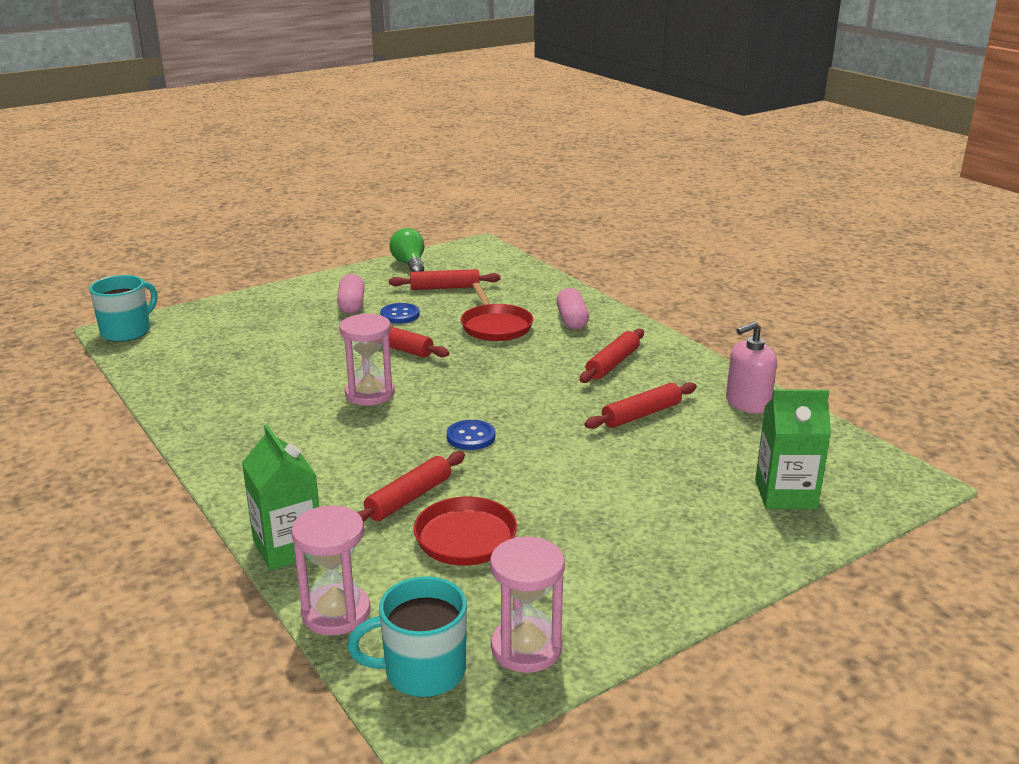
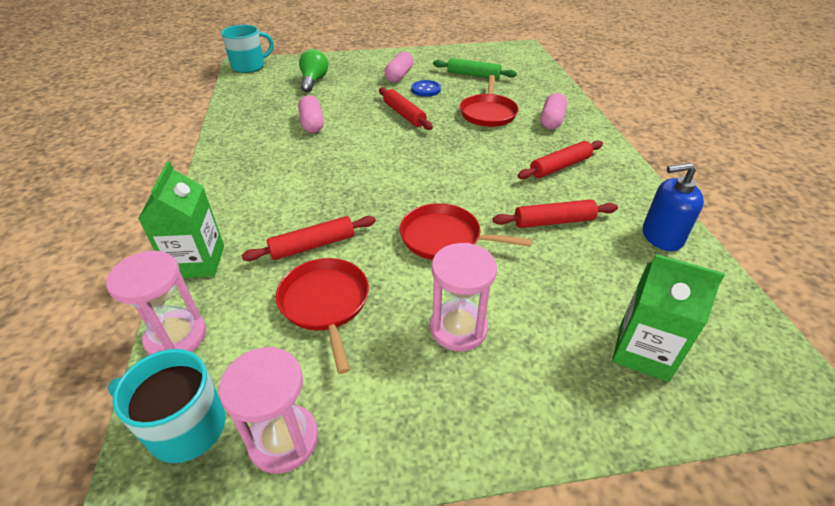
camera: 25 degrees right, 15 degrees up
(288, 381) = (312, 123): none -> pink capsule
(369, 394) = (356, 147): pink hourglass -> pink hourglass (458, 328)
(409, 264) = (462, 53): green light bulb -> green light bulb (314, 81)
(444, 287) = (473, 75): red rolling pin -> green rolling pin
(471, 437) = (400, 203): blue button -> none
(545, 455) = (445, 238): none -> red pan
(747, 403) = (661, 236): pink soap dispenser -> blue soap dispenser

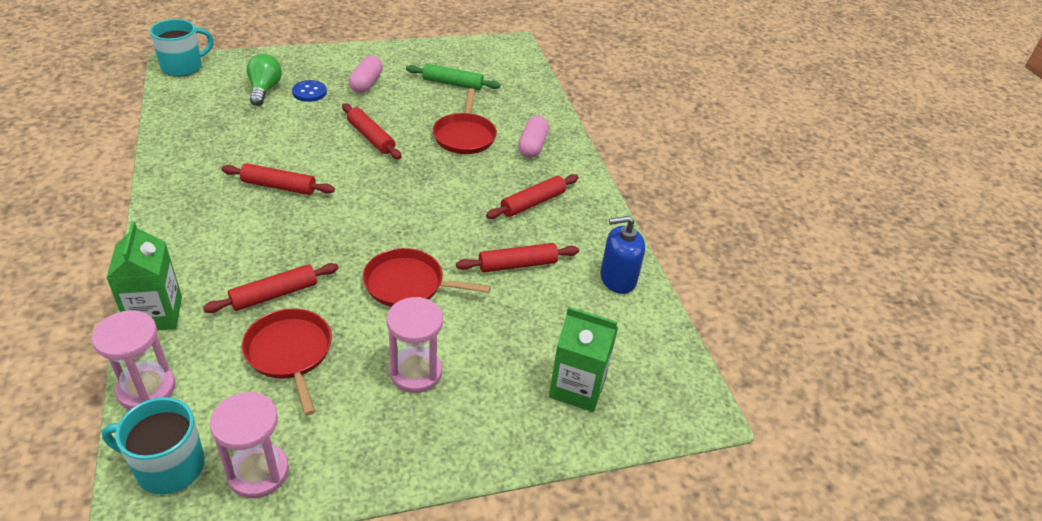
camera: 10 degrees left, 0 degrees up
(312, 123) = (266, 149): pink capsule -> none
(322, 152) = (279, 186): none -> red rolling pin
(426, 90) = (396, 103): blue button -> blue button (309, 92)

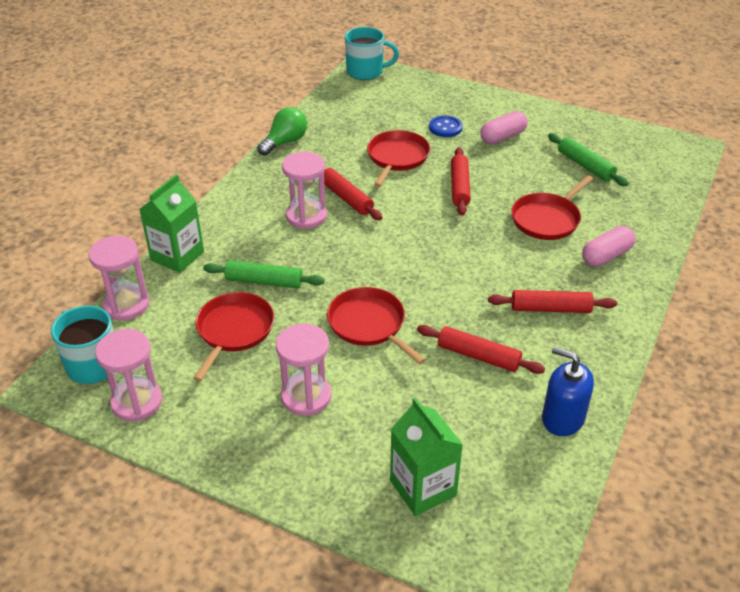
camera: 45 degrees right, 0 degrees up
(256, 218) = (306, 216): none -> pink hourglass
(264, 90) = (410, 112): green light bulb -> green light bulb (285, 142)
(274, 294) = (264, 281): red rolling pin -> green rolling pin
(291, 133) = (397, 158): none -> red pan

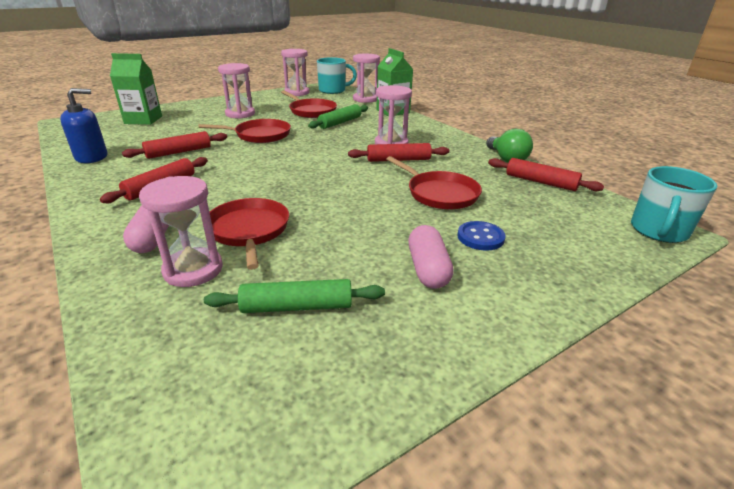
camera: 120 degrees right, 10 degrees down
(460, 187) = (358, 206): red rolling pin -> red rolling pin (540, 182)
(608, 216) = (193, 270): none -> pink hourglass

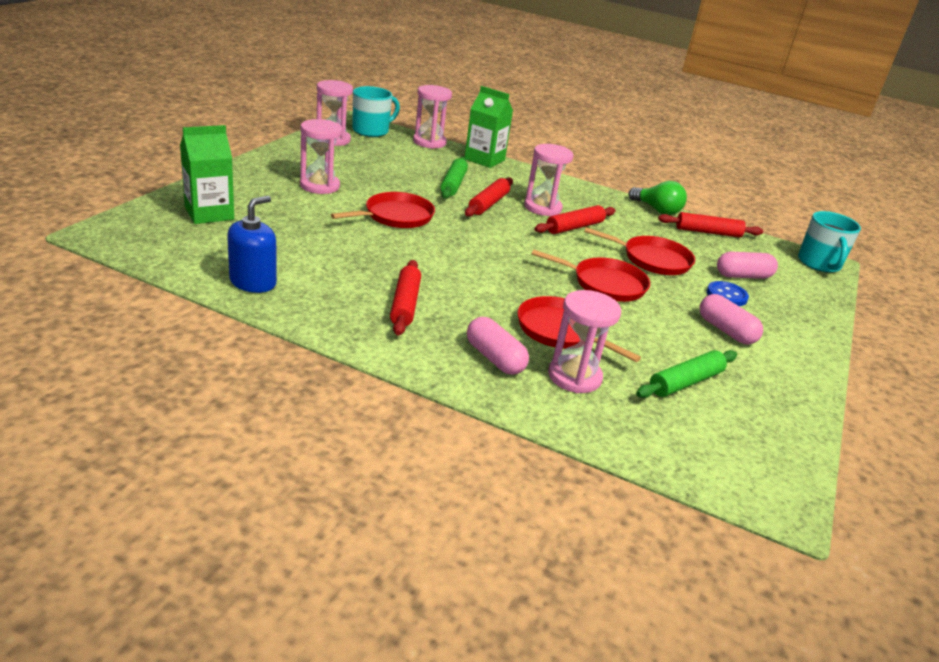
camera: 35 degrees left, 0 degrees up
(179, 152) = (345, 256): red rolling pin -> red rolling pin (489, 204)
(311, 111) = (397, 170): red pan -> red pan (605, 284)
(529, 224) = (743, 276): none -> pink capsule

